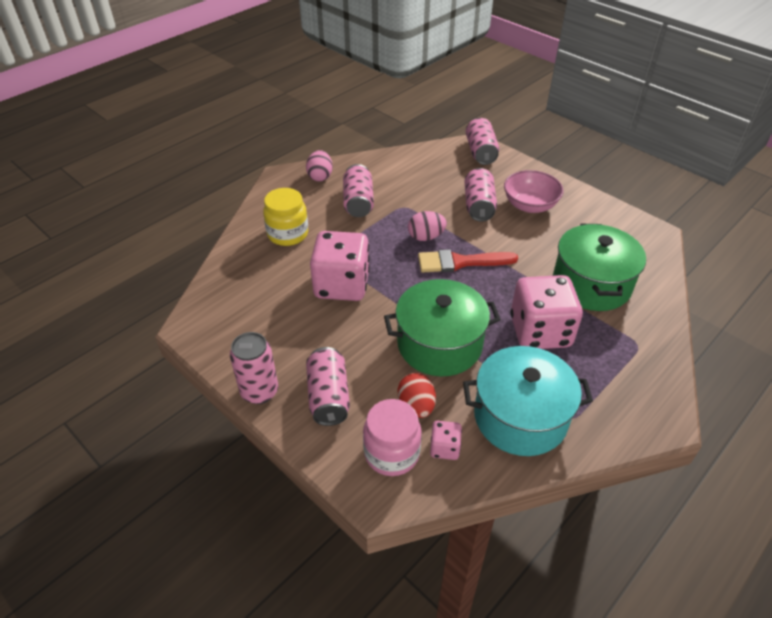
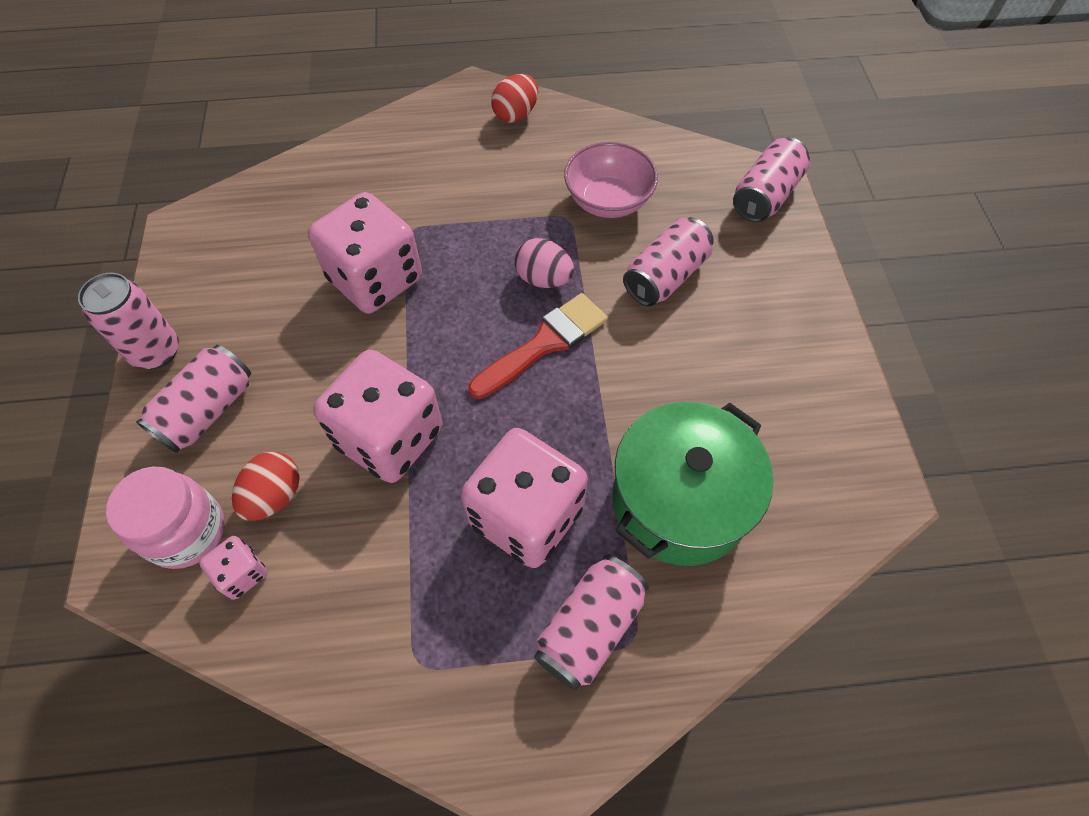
camera: 40 degrees right, 15 degrees up
(288, 234) = (394, 173): yellow jar -> none
(320, 176) = (515, 115): pink egg -> red egg
(358, 202) = (519, 178): pink can -> pink can (589, 627)
(439, 344) = (389, 437): green pot -> pink dice
(460, 262) = (544, 344): red brush -> red brush turned 105 degrees clockwise
(520, 417) = (365, 609): turquoise pot -> none
(530, 205) = (737, 321): pink bowl -> pink bowl (608, 201)

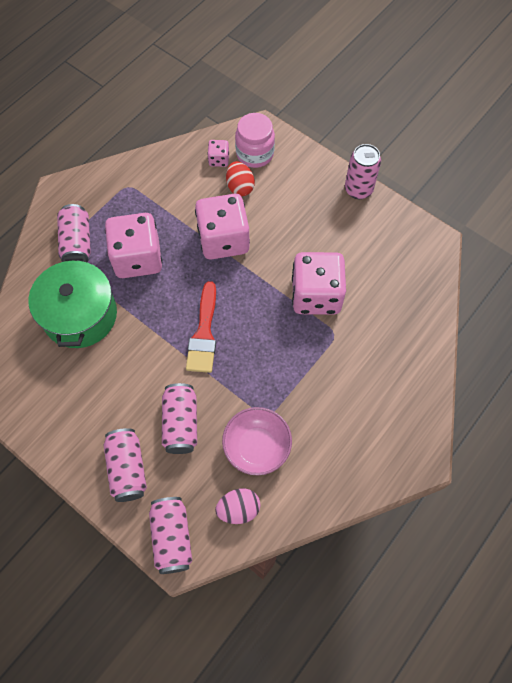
camera: 135 degrees right, 5 degrees up
(208, 411) = (305, 189): pink can -> pink can (127, 469)
(515, 115) = (375, 463): red egg -> none
(543, 279) = (240, 366): pink egg -> pink egg (238, 509)

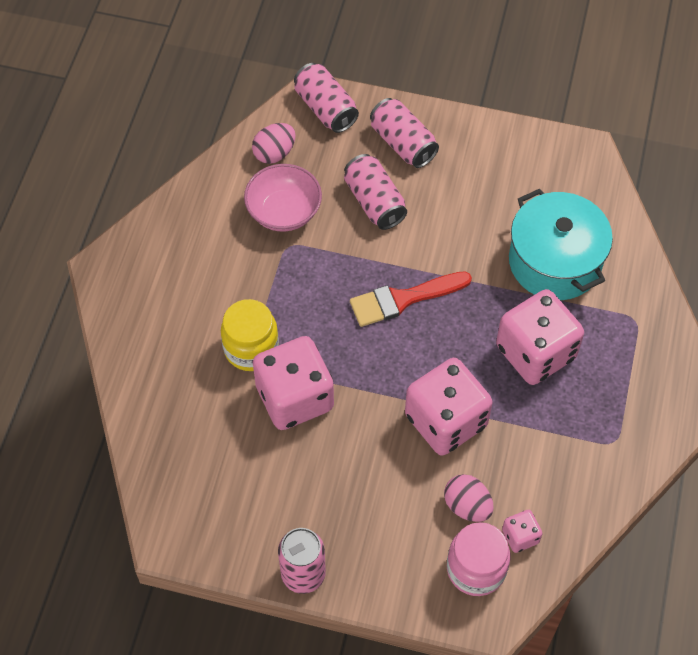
camera: 155 degrees right, 5 degrees down
(77, 243) = (620, 340): pink can -> none
(80, 315) = (554, 261): green pot -> turquoise pot
(204, 333) = (403, 299): red brush -> red brush turned 90 degrees counterclockwise
(240, 187) = (467, 506): red egg -> pink egg
(331, 343) = (251, 348): none -> yellow jar

